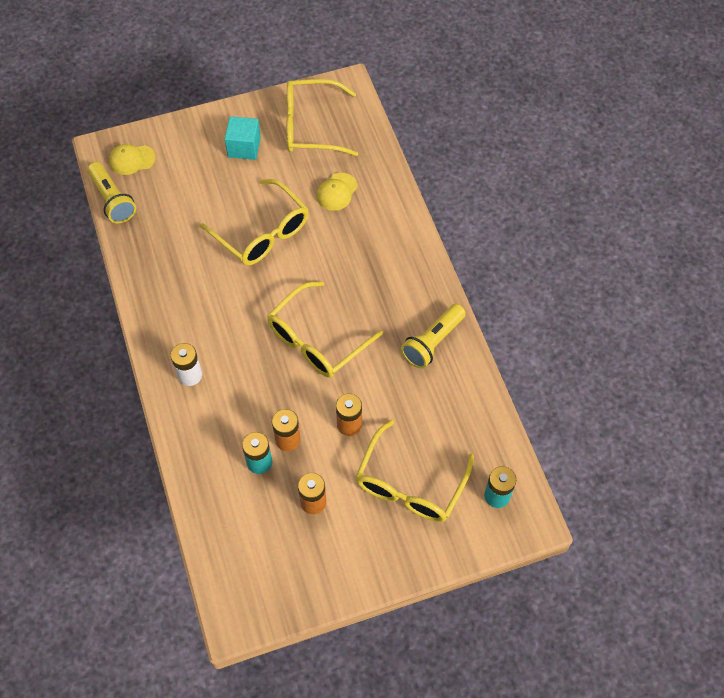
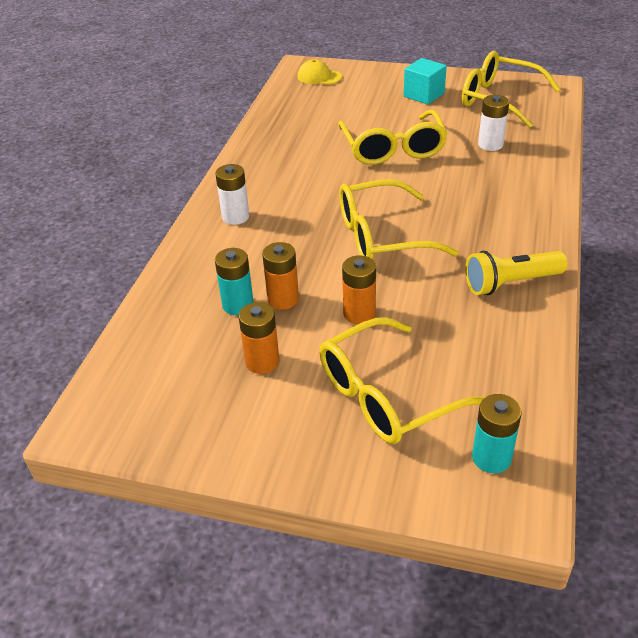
camera: 35 degrees right, 20 degrees down
(112, 200) = (280, 93): yellow flashlight -> none
(337, 192) = (490, 144): yellow cap -> white battery

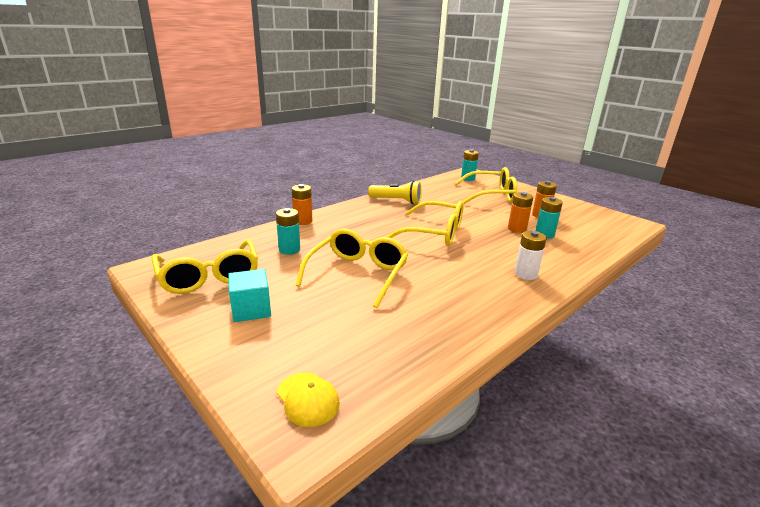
camera: 150 degrees left, 15 degrees down
(359, 313) = (480, 214): orange battery -> orange battery (303, 221)
(490, 144) = (289, 250): white battery -> turquoise battery

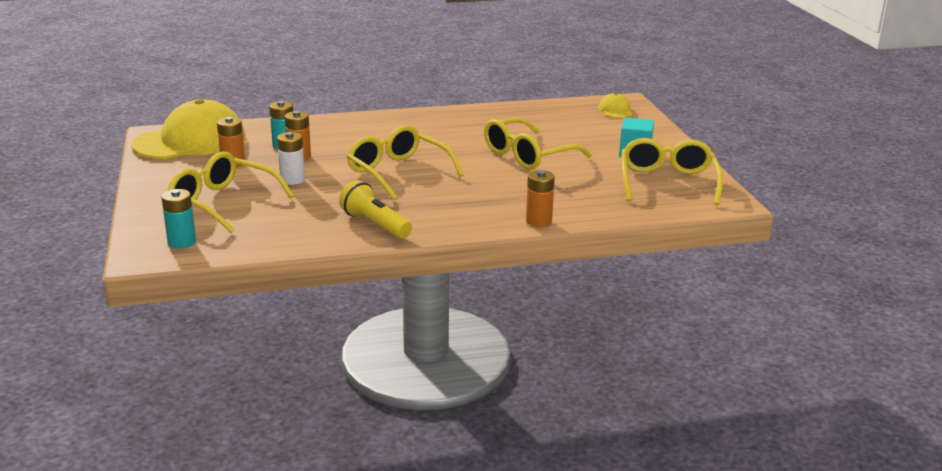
camera: 150 degrees left, 0 degrees up
(289, 250) = (578, 190): turquoise battery -> none
(526, 274) = (381, 125): white battery -> white battery (292, 179)
(602, 223) = (190, 141): none -> yellow cap

